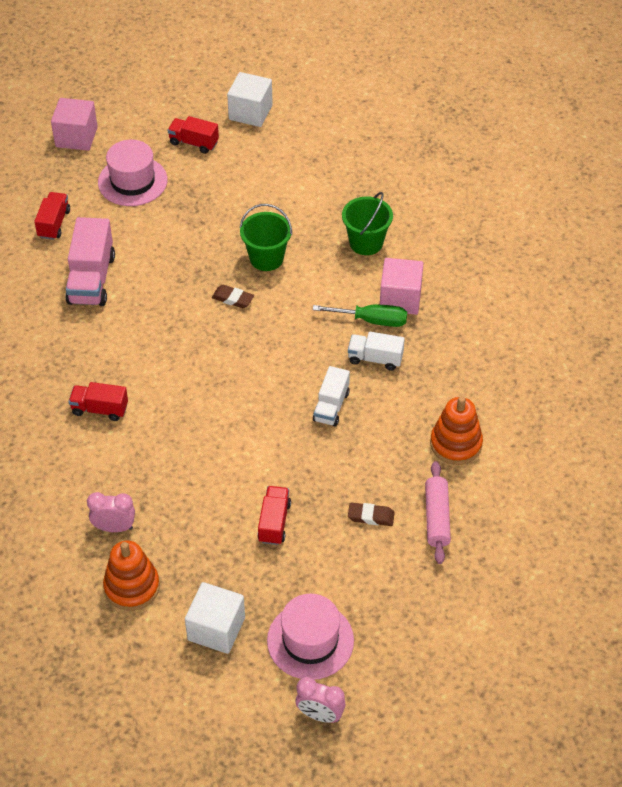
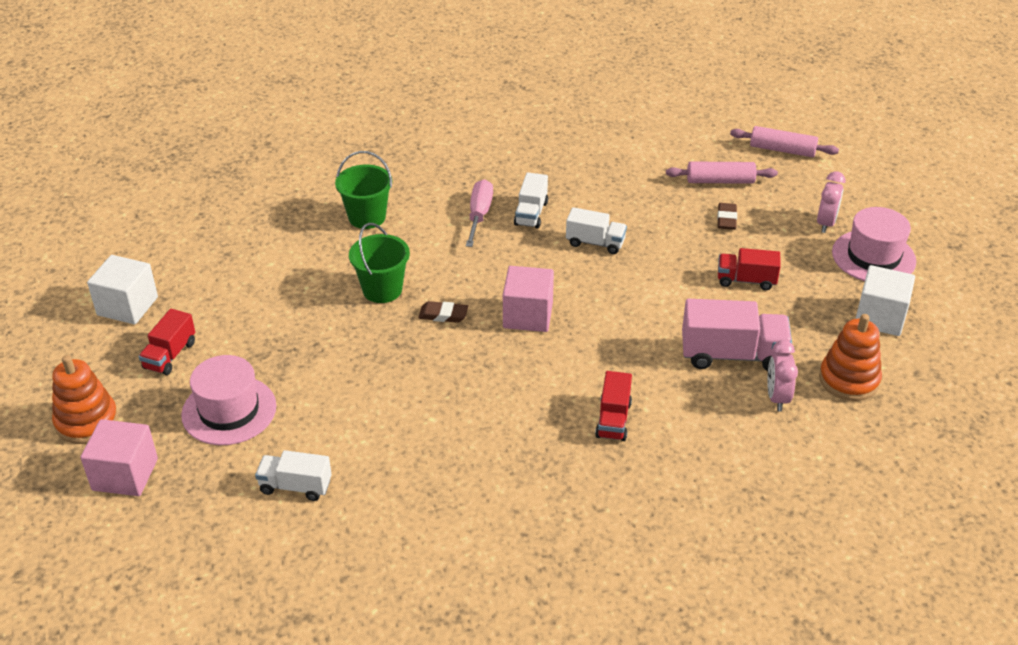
camera: 90 degrees left, 10 degrees down
(54, 223) = (295, 486): red truck -> white truck
(91, 279) = (402, 440): pink truck -> pink truck (732, 355)
(233, 299) = (443, 315): brown eraser -> brown eraser turned 75 degrees clockwise
(320, 715) = (947, 251): pink clock -> pink clock (825, 223)
(371, 320) = (479, 215): green screwdriver -> pink screwdriver
(400, 299) = (450, 196): pink cube -> pink cube (528, 315)
(456, 444) = (634, 167): orange stacking toy -> orange stacking toy (87, 421)
(499, 583) = (782, 150): none -> pink rolling pin

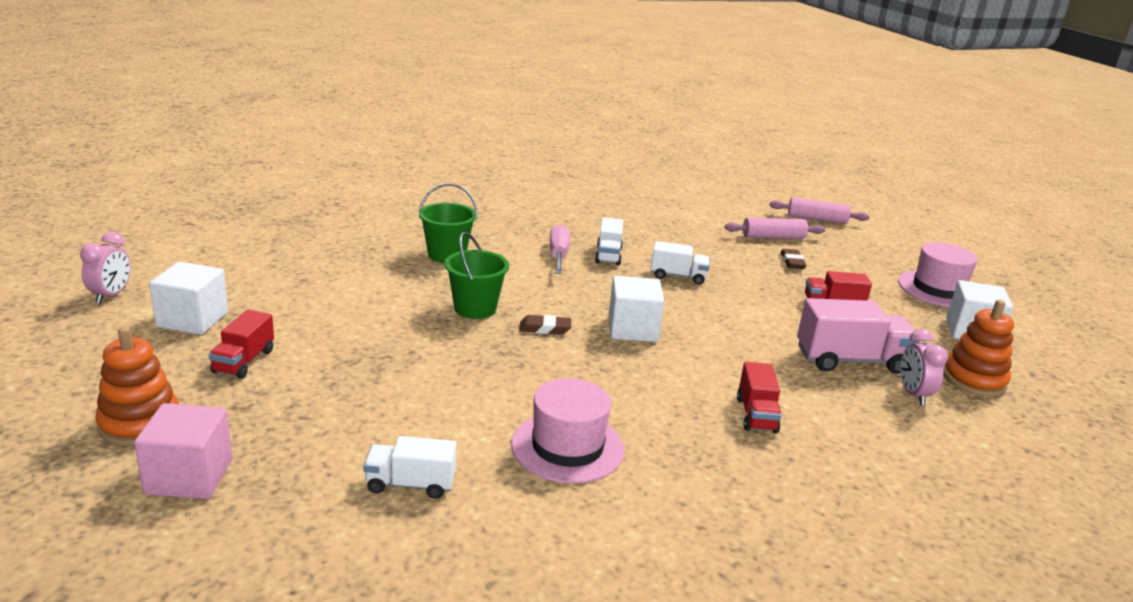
camera: 10 degrees left, 15 degrees down
(229, 410) = (318, 411): pink hat -> pink hat (567, 447)
(528, 315) = (632, 329): pink cube -> white cube
(825, 223) = (882, 266): pink clock -> pink clock (111, 295)

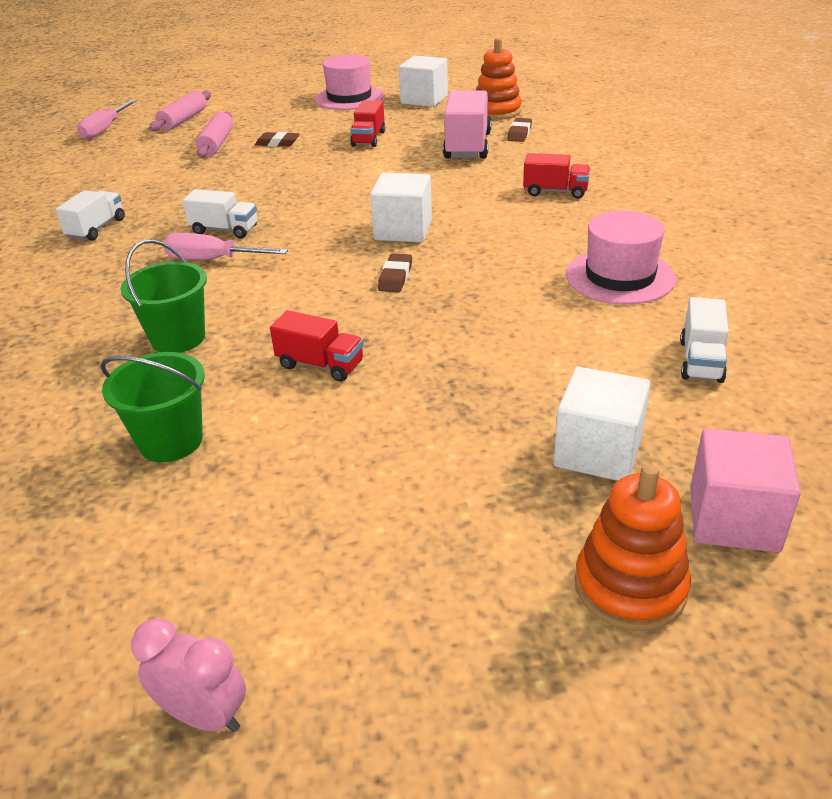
camera: 75 degrees left, 10 degrees up
(192, 320) = (326, 578): white cube -> white cube (598, 452)
(244, 361) = (462, 503): red truck -> red truck (320, 365)
(475, 308) = (339, 319): green bucket -> green bucket (171, 441)
(678, 276) = (291, 198): white truck -> white truck (96, 229)
(775, 193) = (105, 129): none -> pink screwdriver
(913, 394) = (519, 133): pink clock -> brown eraser

